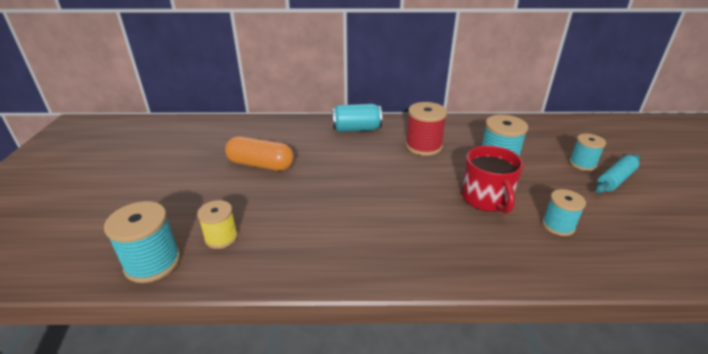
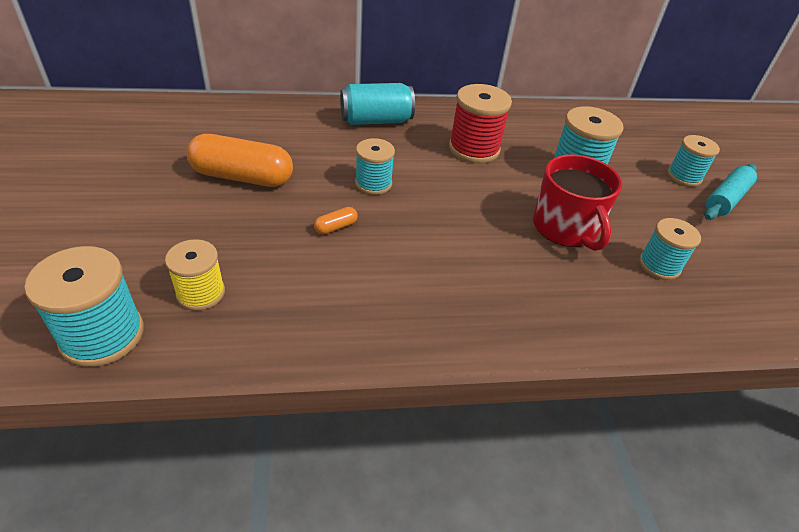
camera: 10 degrees left, 10 degrees up
(319, 197) = (336, 227): none -> orange capsule
(349, 169) = (373, 183): none -> turquoise spool

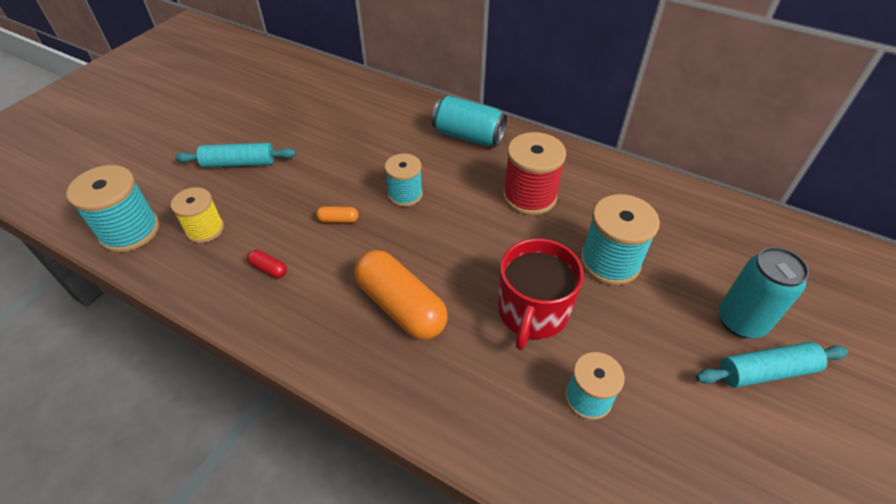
camera: 40 degrees right, 5 degrees up
(167, 218) = (239, 163): none -> turquoise rolling pin
(242, 177) = (316, 150): orange capsule -> orange capsule (401, 306)
(315, 296) = (269, 269): none -> red capsule
(684, 176) = (741, 321): turquoise spool -> turquoise can

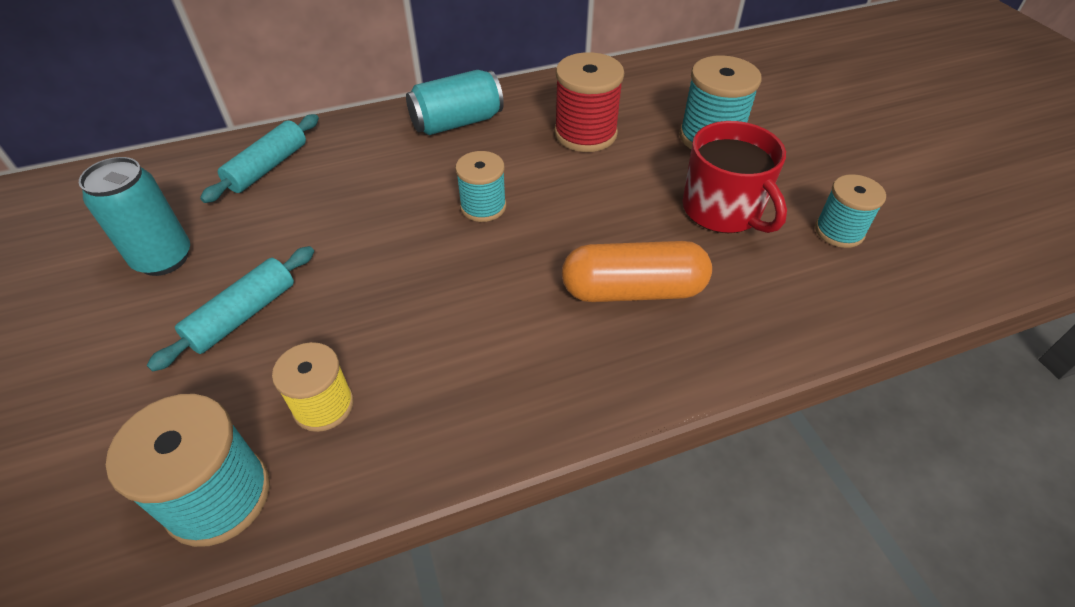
camera: 50 degrees left, 0 degrees up
(269, 269) = (466, 372): red capsule -> none
(338, 220) = (458, 275): orange capsule -> none
(741, 321) = (829, 114): turquoise can -> turquoise can (164, 259)
(766, 371) = (881, 132): turquoise rolling pin -> turquoise rolling pin (268, 167)

